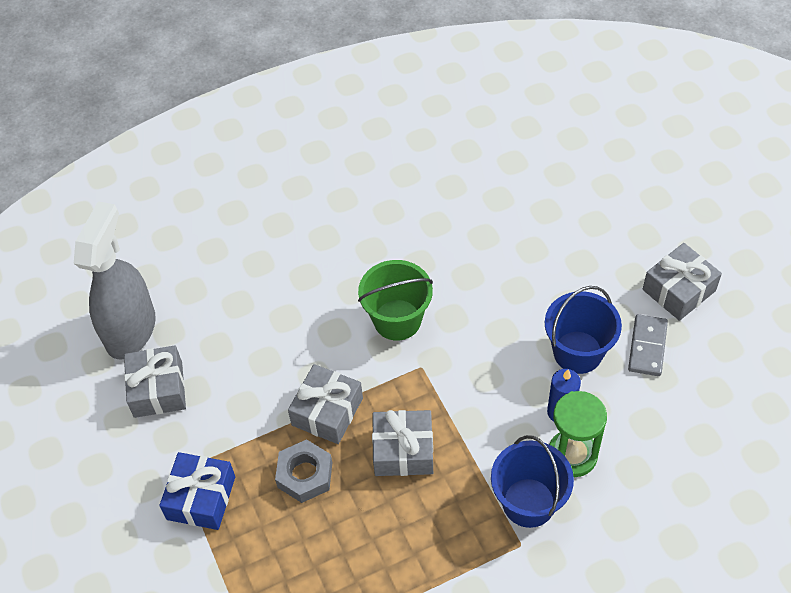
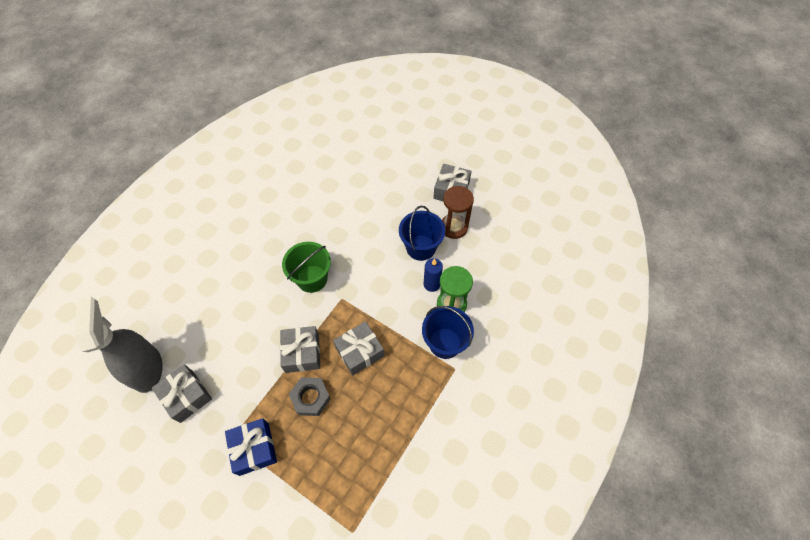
camera: 35 degrees left, 5 degrees up
(647, 347) = (454, 227): grey domino -> brown hourglass

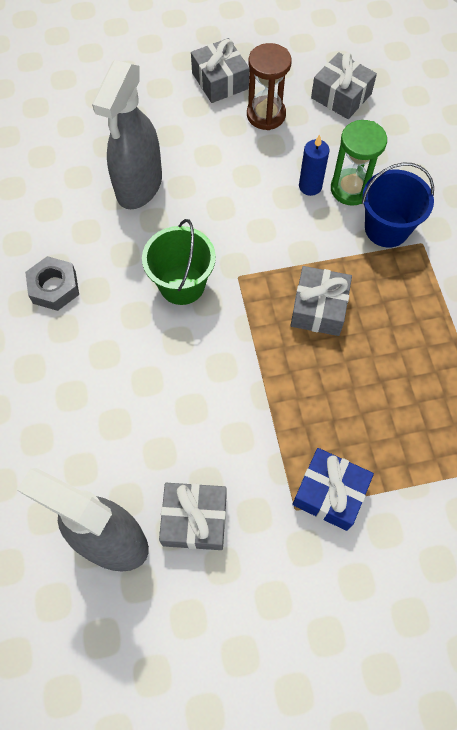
camera: 45 degrees left, 5 degrees up
(302, 353) = (263, 362): grey gift -> grey gift (341, 96)
(310, 398) = (325, 394): grey nut -> grey nut (54, 287)
(349, 213) = (139, 186): none -> grey spray bottle
(421, 247) = (257, 160): blue bucket -> none

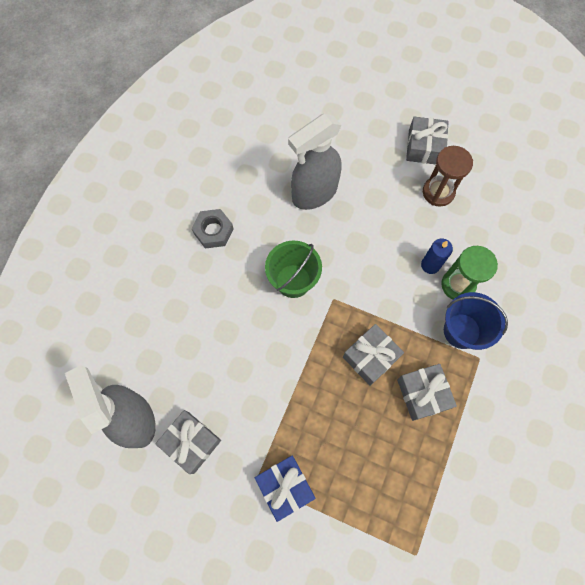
camera: 35 degrees right, 5 degrees up
(341, 96) = (504, 210): grey gift -> grey gift (422, 394)

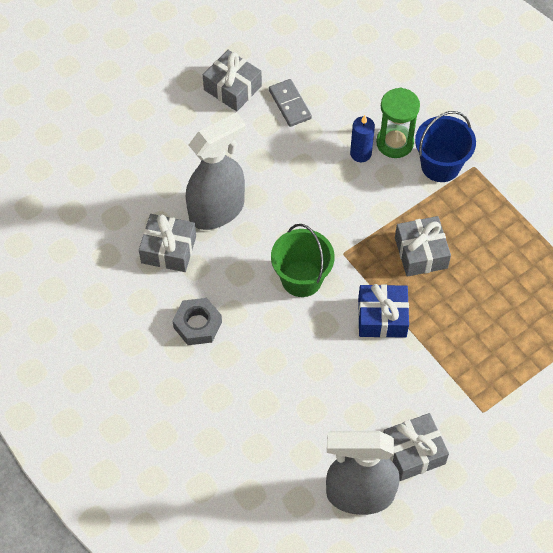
camera: 60 degrees left, 10 degrees down
(285, 487) = (501, 389): blue gift -> blue gift (382, 317)
(314, 193) = (217, 210): grey spray bottle -> grey spray bottle turned 120 degrees counterclockwise
(422, 394) = (480, 229): grey gift -> grey gift (168, 249)
(438, 192) = (289, 104): brown hourglass -> grey domino

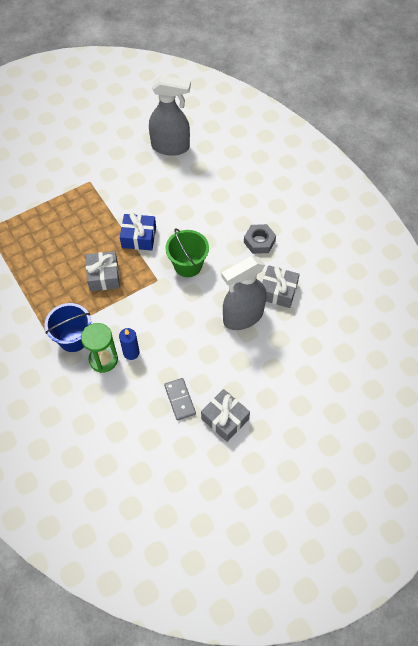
camera: 175 degrees left, 0 degrees up
(413, 452) = (135, 164): grey gift -> none

